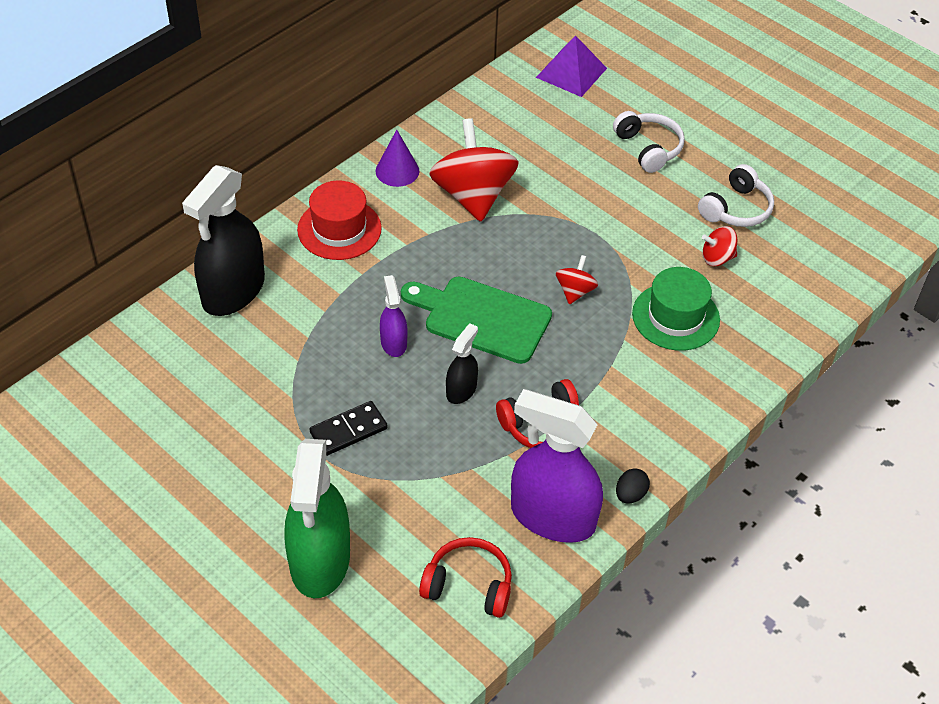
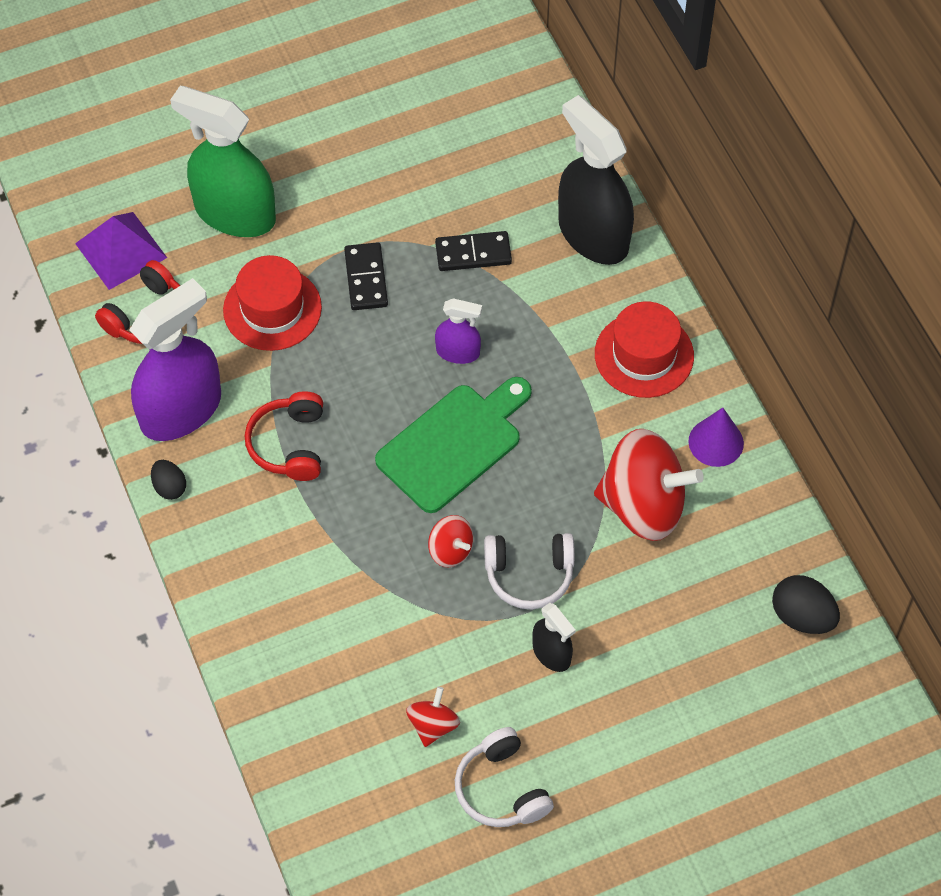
camera: 115 degrees right, 10 degrees up
(288, 364) = (473, 253): none -> black domino
(413, 489) = (272, 309): none -> red hat
(461, 390) = (368, 390): black spray bottle -> black spray bottle (551, 653)
(512, 97) = (802, 616): none -> black egg
(571, 72) = (827, 708): purple pyramid -> purple pyramid (121, 250)
(648, 148) = (648, 737): white headphones -> white headphones (529, 575)
(675, 317) = (367, 636): green hat -> none

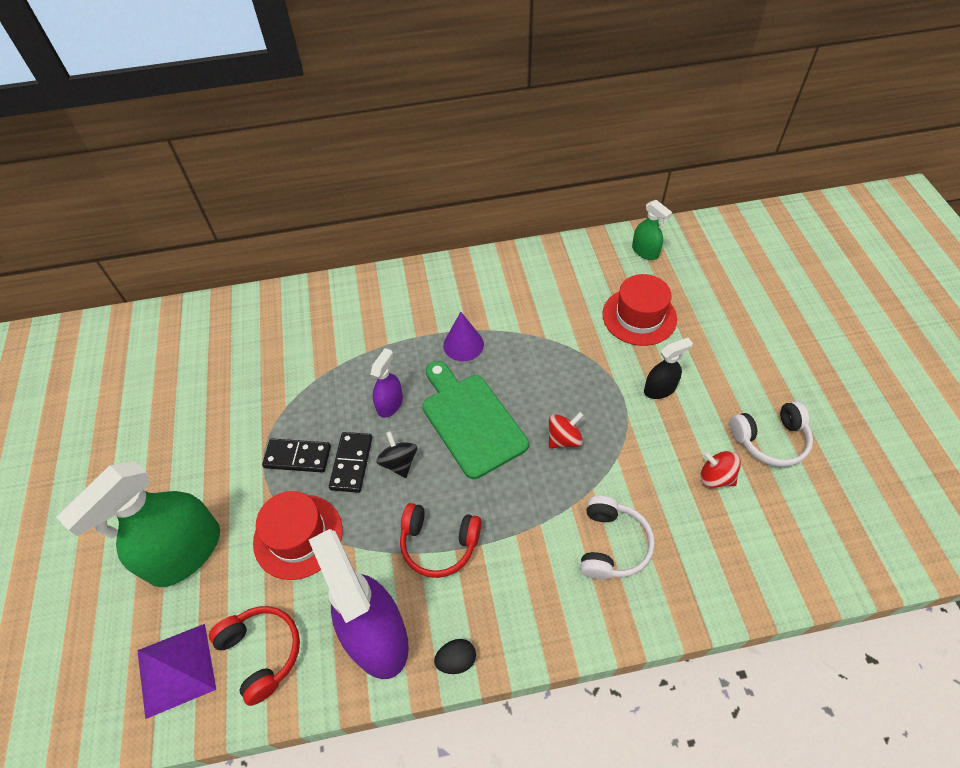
camera: 75 degrees left, 5 degrees down
(380, 381) = (399, 462): none -> black spinning top
(473, 253) = (306, 379): black domino -> black domino (351, 463)
(529, 575) = (593, 391): white headphones -> white headphones (612, 545)
(593, 234) = (321, 304): black spray bottle -> none
(643, 505) = (549, 315): red spinning top -> none
(644, 355) = (430, 294): red hat -> red hat (639, 316)
(716, 442) = (509, 269): purple cone -> purple cone (463, 344)
(802, 616) = (645, 251): black egg -> green spray bottle

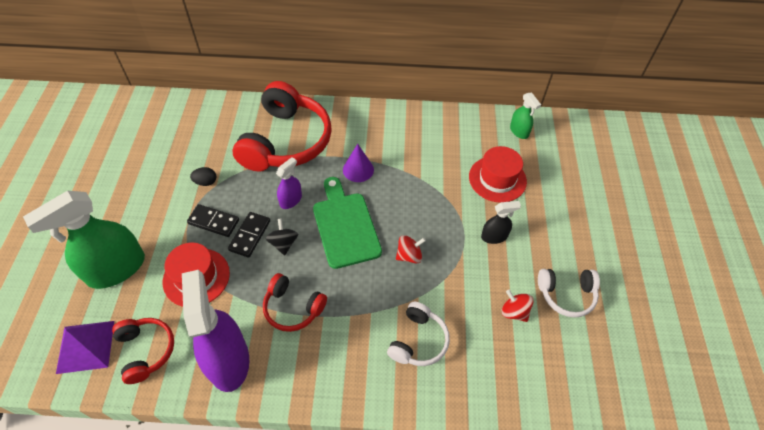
camera: 10 degrees right, 0 degrees up
(359, 329) = (286, 141): none -> red headphones
(456, 660) = (278, 392): black egg -> black egg (206, 182)

